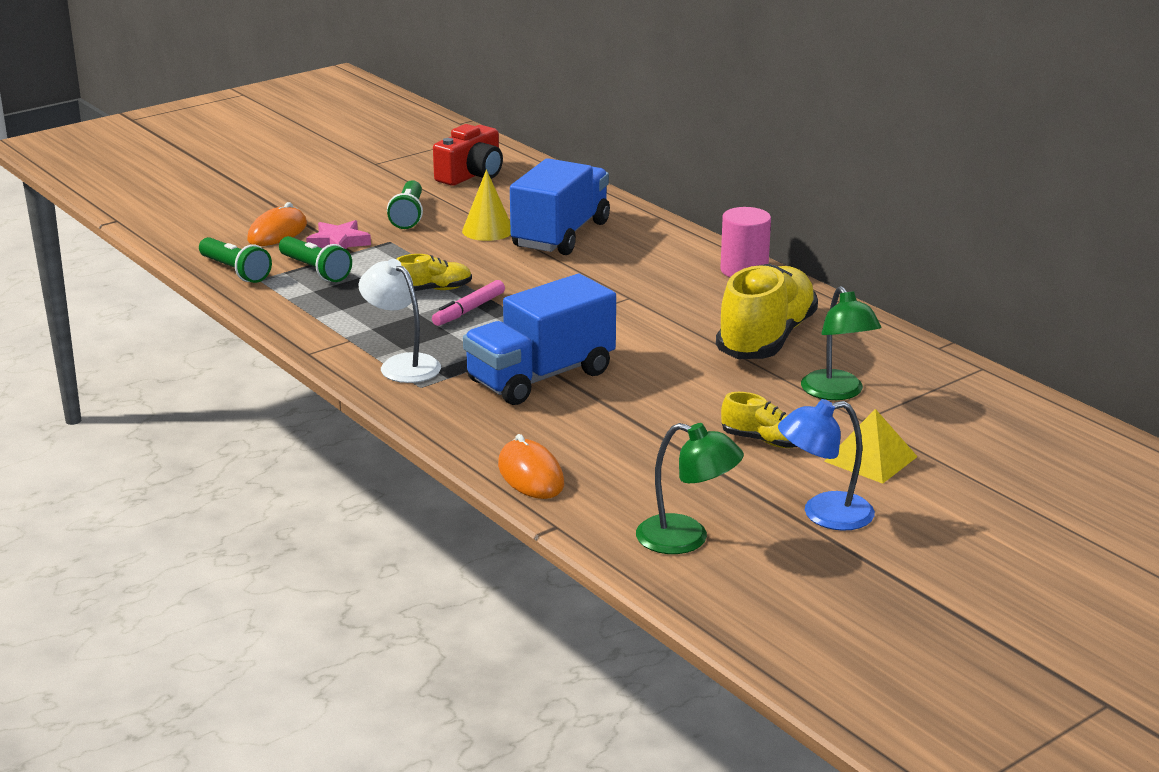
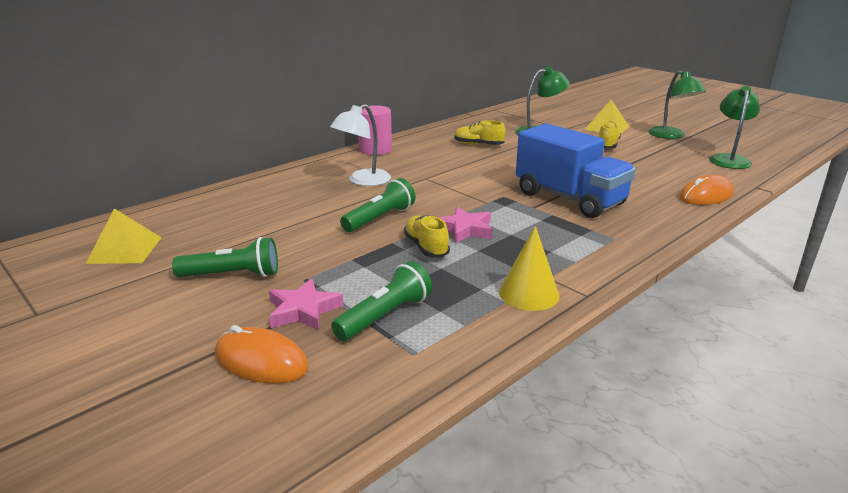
camera: 95 degrees left, 0 degrees up
(235, 271) = (391, 377): green flashlight -> green flashlight (380, 218)
(402, 364) = (581, 248): white lamp -> white lamp (363, 181)
(469, 310) = (465, 229): pink marker -> pink star
(471, 175) = (124, 250): red camera -> yellow pyramid
(487, 230) = (285, 232): yellow cone -> yellow cone (529, 293)
(560, 235) = (302, 203): blue truck -> none
(766, 338) = (478, 145): yellow shoe -> yellow shoe, size x0.48
(824, 514) = (671, 136): blue lamp -> green lamp

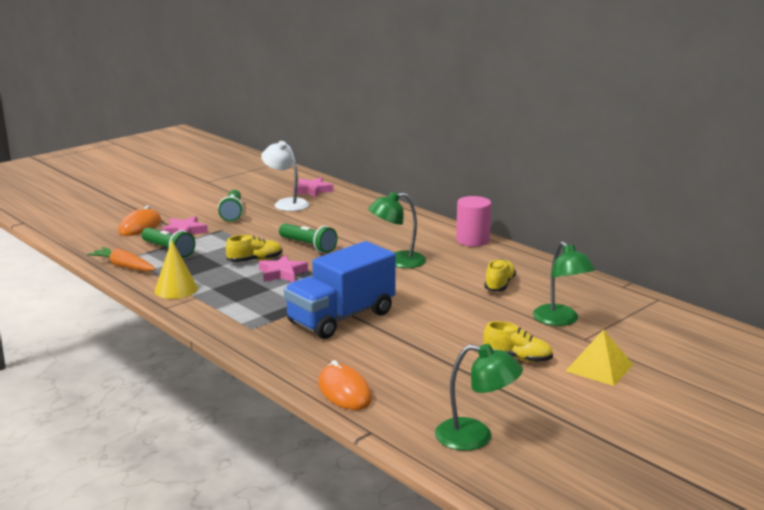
camera: 90 degrees right, 5 degrees down
(124, 250) = (274, 187): yellow pyramid -> none
(166, 222) = (312, 190): none -> pink star
(363, 181) = (387, 238): white lamp -> white lamp (286, 203)
(452, 351) = (124, 266): none -> orange carrot
(671, 136) = (576, 412): green lamp -> green lamp (397, 261)

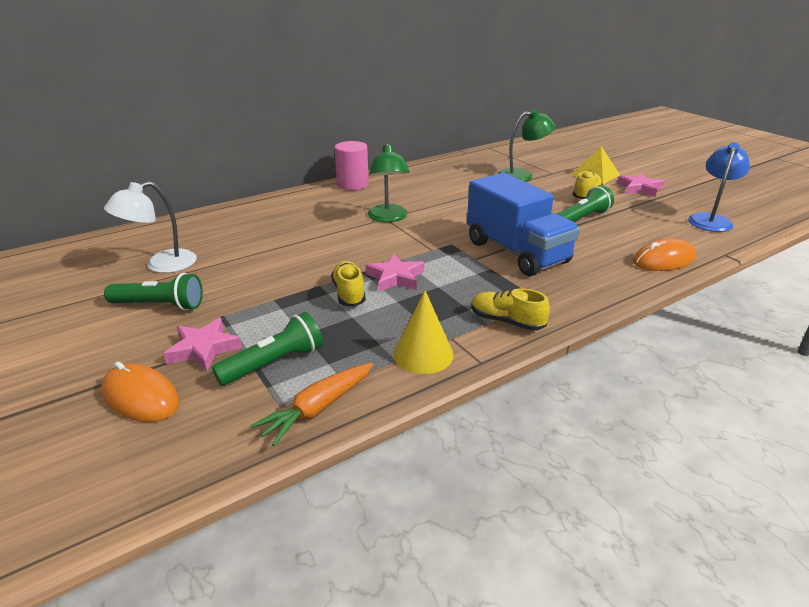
camera: 80 degrees left, 10 degrees up
(308, 246) = (321, 258): green flashlight -> green flashlight (582, 219)
(312, 190) = (130, 246): pink star -> pink star (639, 188)
(475, 437) = (710, 219): green lamp -> blue lamp
(499, 285) = (454, 185): yellow shoe -> yellow shoe (506, 321)

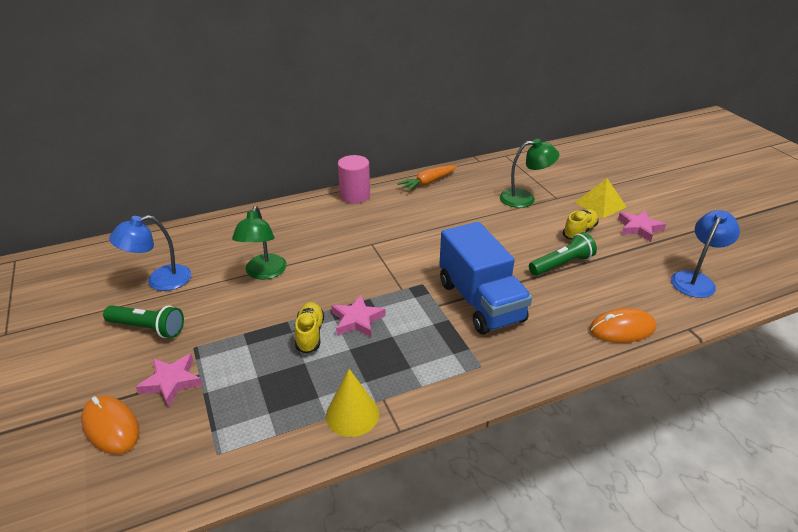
camera: 10 degrees right, 5 degrees up
(161, 265) = (160, 281): white lamp -> blue lamp
(274, 363) = (224, 406): green flashlight -> none
(318, 408) = (246, 461): orange carrot -> orange carrot (428, 183)
(388, 218) = (374, 243): green lamp -> green lamp (264, 273)
(506, 321) = (439, 386): yellow shoe -> none

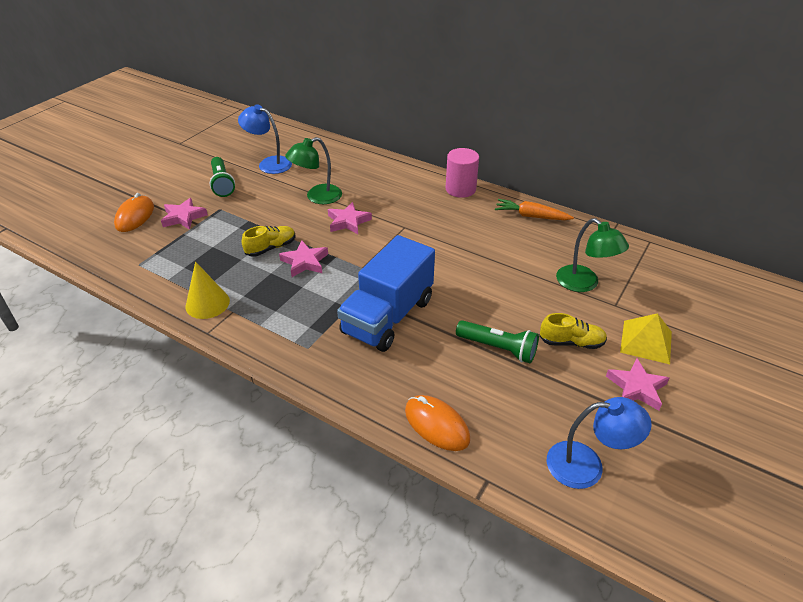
camera: 55 degrees right, 5 degrees up
(326, 270) = (348, 222): none -> pink star

